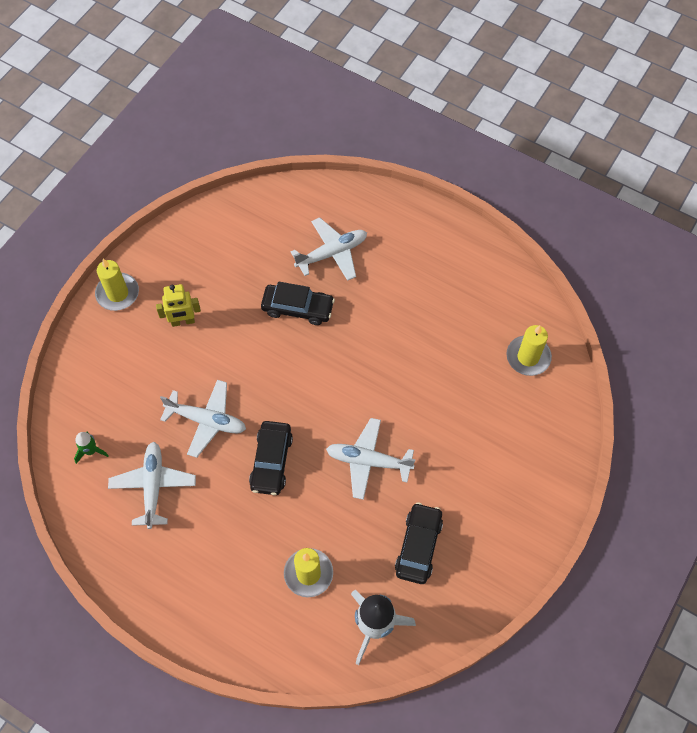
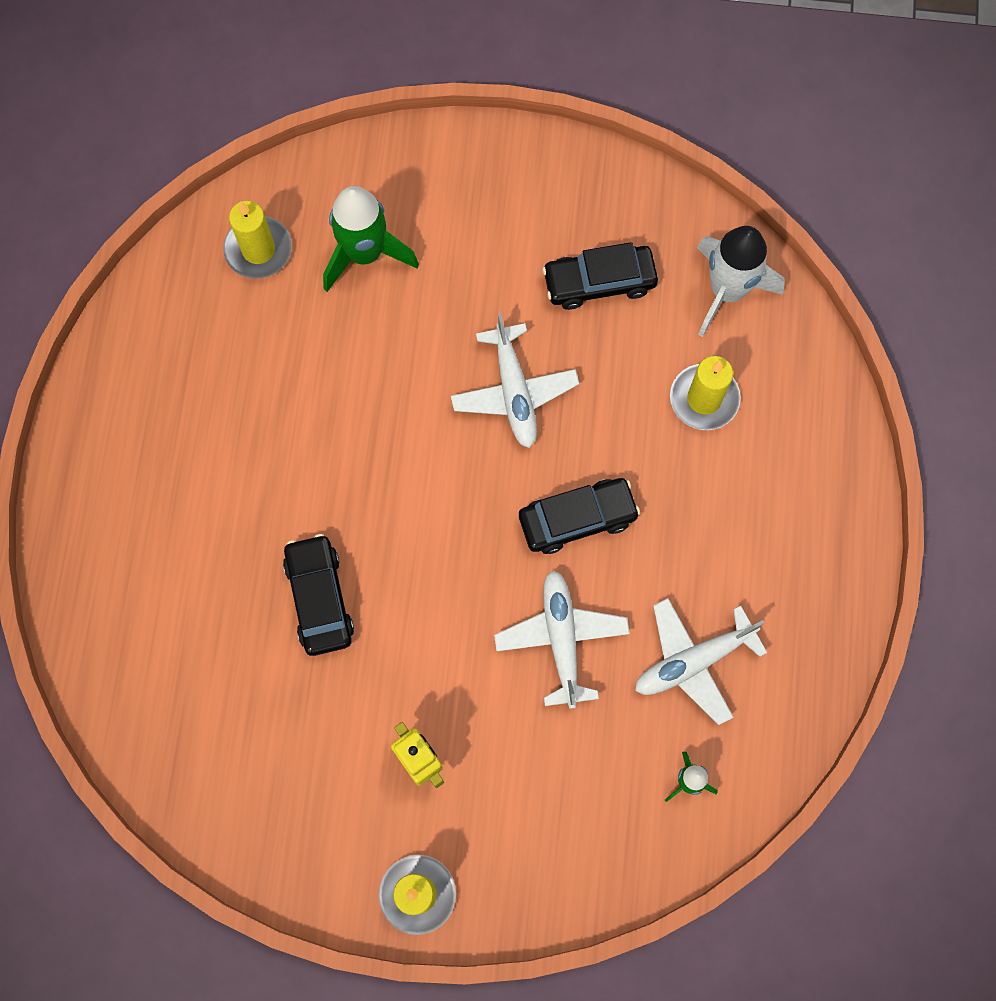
camera: 115 degrees left, 10 degrees up
(332, 253) = (199, 592): white plane -> none
(500, 414) = (365, 254): none -> green rocket

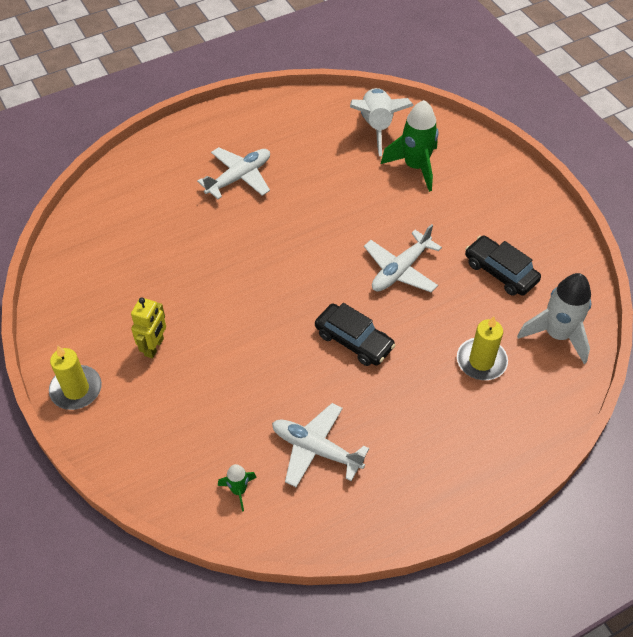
camera: 55 degrees right, 20 degrees down
(258, 250) = (376, 127): yellow candle -> white rocket
(319, 598) = (213, 252): black car -> none
(561, 639) = (276, 373): white plane -> white plane (239, 177)

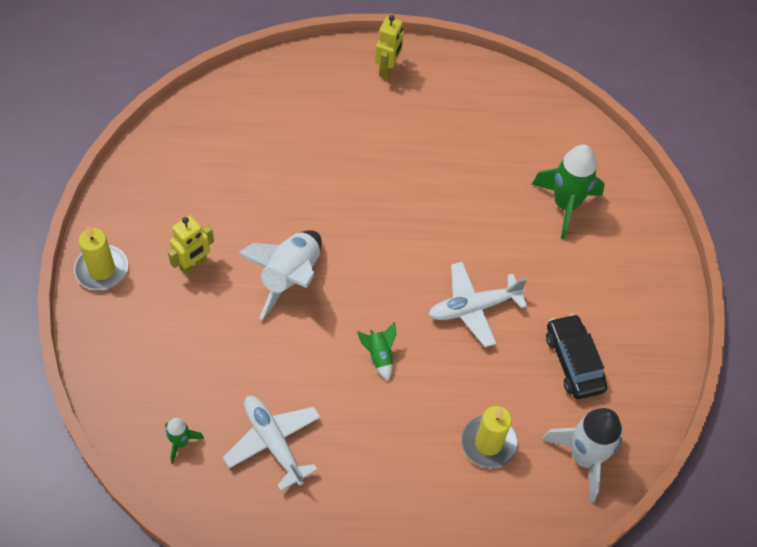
camera: 25 degrees right, 5 degrees up
(213, 131) = (387, 69): none -> yellow robot
(239, 177) = (381, 131): white plane -> none
(354, 340) = (379, 356): black car -> green rocket
(376, 127) = (555, 141): white rocket -> white rocket (290, 277)

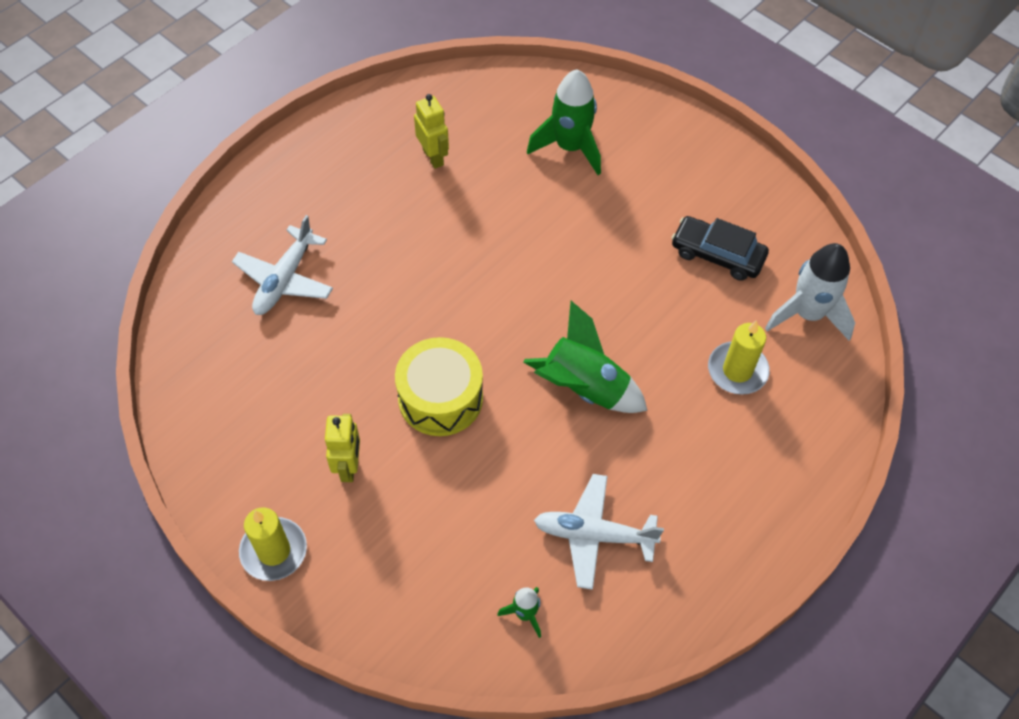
camera: 45 degrees left, 0 degrees up
(290, 277) = (440, 398): white rocket -> yellow drum
(379, 356) = (584, 388): green rocket -> green rocket, size x2.01
(387, 69) = (304, 163): yellow robot -> yellow robot (433, 157)
(473, 308) = (603, 284): white plane -> white plane (284, 279)

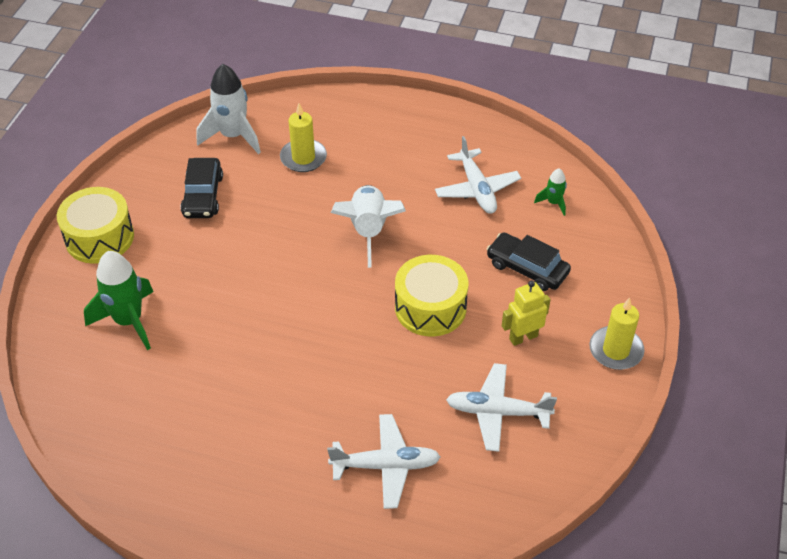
camera: 115 degrees left, 10 degrees down
(277, 395) = (497, 412): none -> white plane
(433, 157) = (186, 417): yellow robot -> none
(438, 523) = (527, 268): none -> black car
(584, 388) = (368, 230): green rocket -> white rocket
(695, 154) = (99, 237): none -> yellow drum

